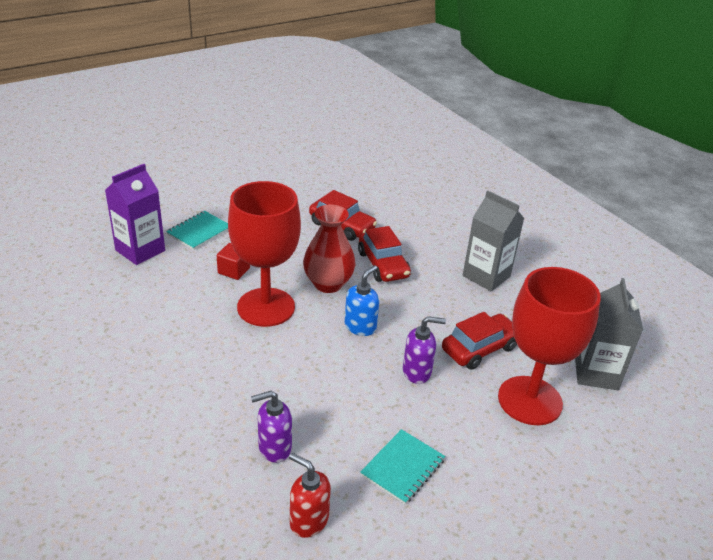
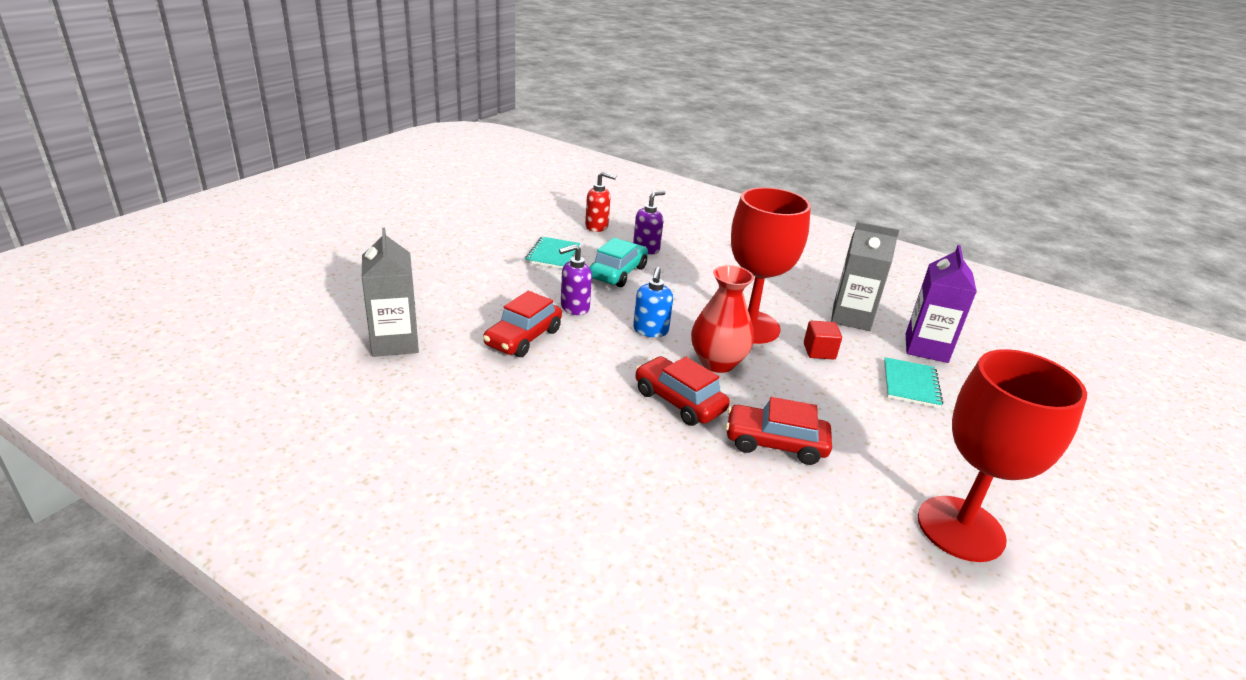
camera: 155 degrees right, 5 degrees down
(341, 411) = (618, 273): none -> turquoise car
(486, 276) = (544, 421): grey carton -> grey carton (851, 318)
(530, 400) = (463, 308): red goblet -> red goblet (960, 528)

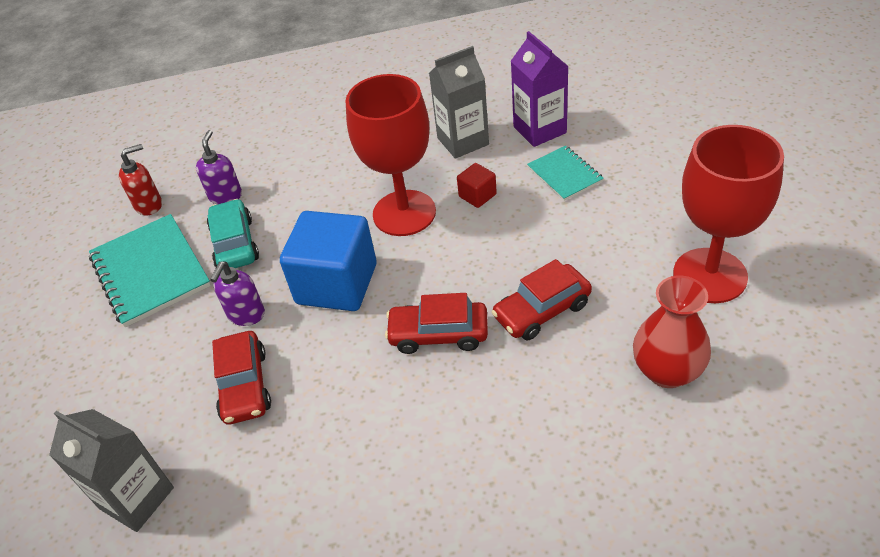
camera: 35 degrees left, 15 degrees up
(553, 254) = (150, 271): turquoise notebook -> turquoise notebook, size x1.78
(650, 330) = (336, 284): blue soap dispenser -> blue cube
(717, 362) = (422, 271): red vase -> red vase (667, 371)

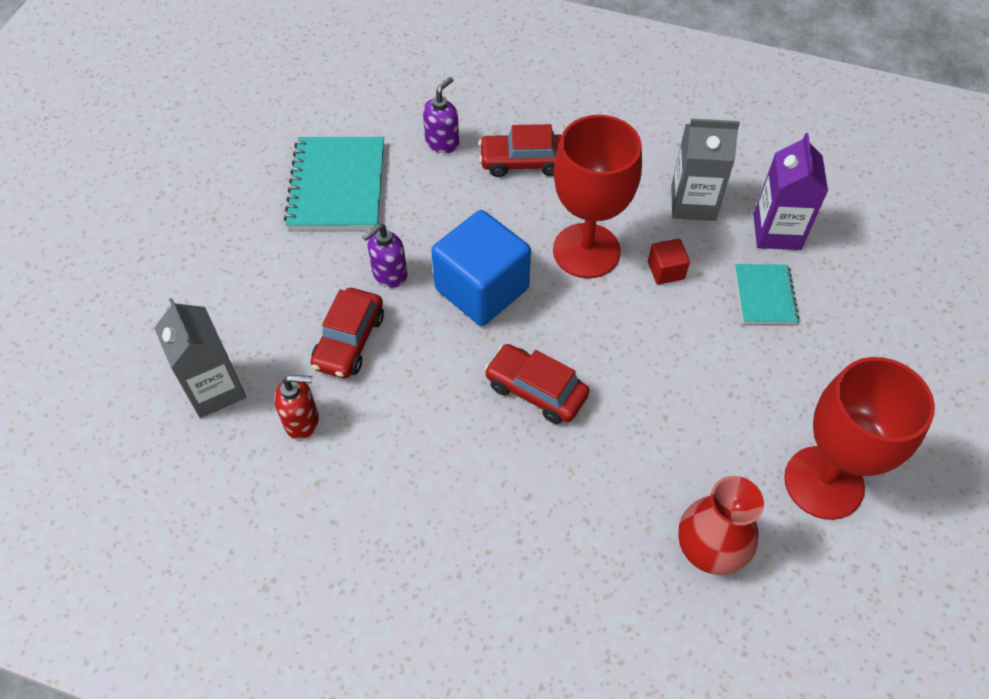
camera: 25 degrees right, 10 degrees up
(149, 205) = (373, 115): red soap dispenser -> red soap dispenser (302, 421)
(235, 244) = (421, 198): turquoise car -> none
(542, 310) = (641, 422): red car -> red car (523, 162)

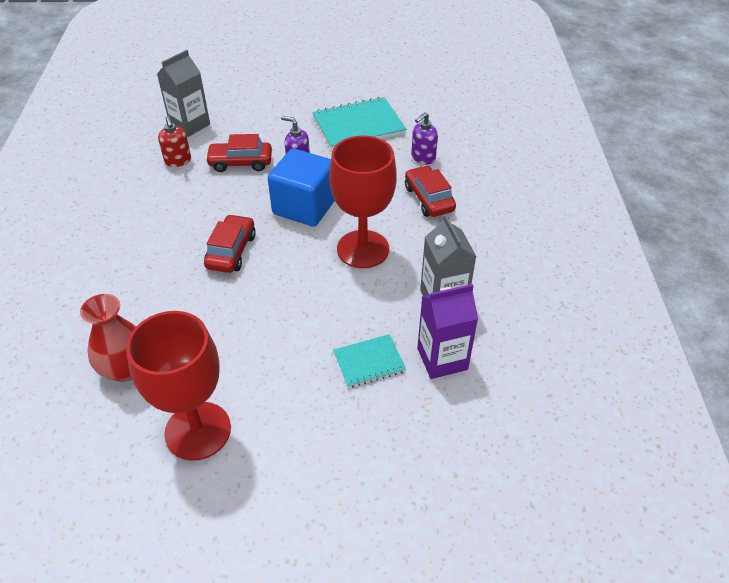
camera: 70 degrees right, 10 degrees down
(442, 142) = (423, 158): purple soap dispenser -> purple soap dispenser turned 120 degrees clockwise
(666, 271) = (365, 296): red cube -> none

